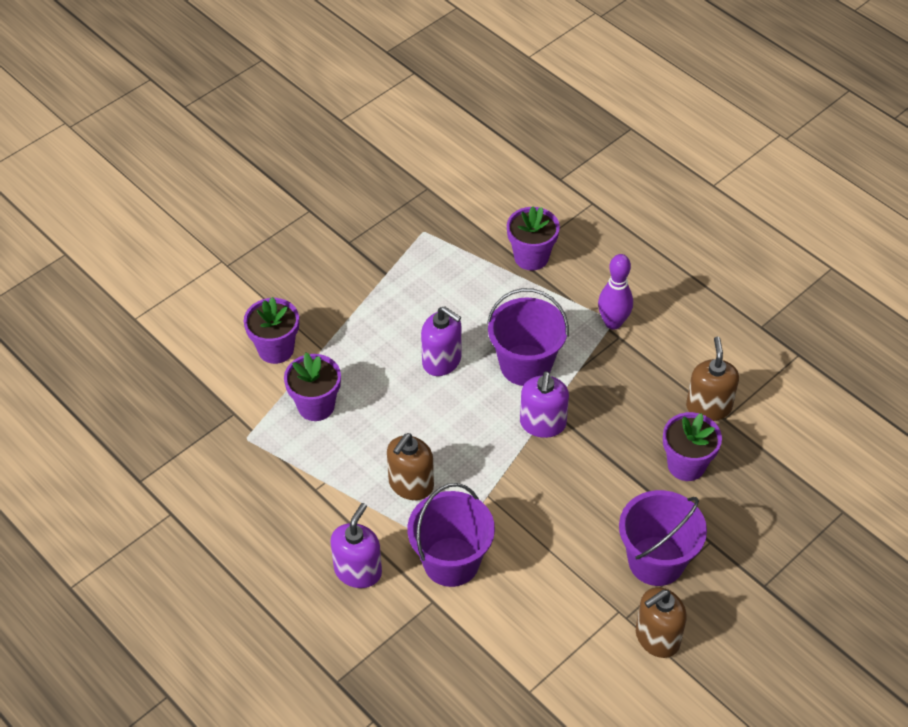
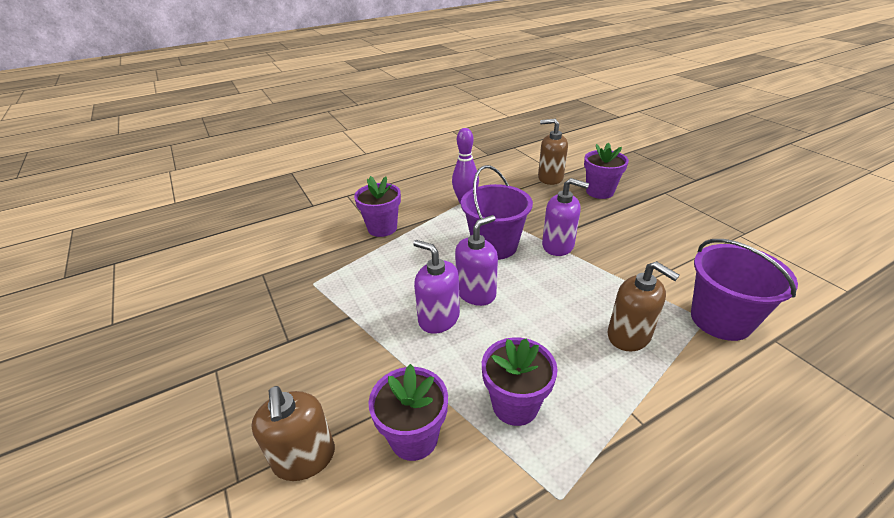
camera: 75 degrees left, 15 degrees down
(358, 571) = (757, 397): purple soap dispenser -> purple soap dispenser (438, 318)
(656, 561) = (687, 214): purple bucket -> none
(657, 637) = (758, 222): brown soap dispenser -> brown soap dispenser (304, 458)

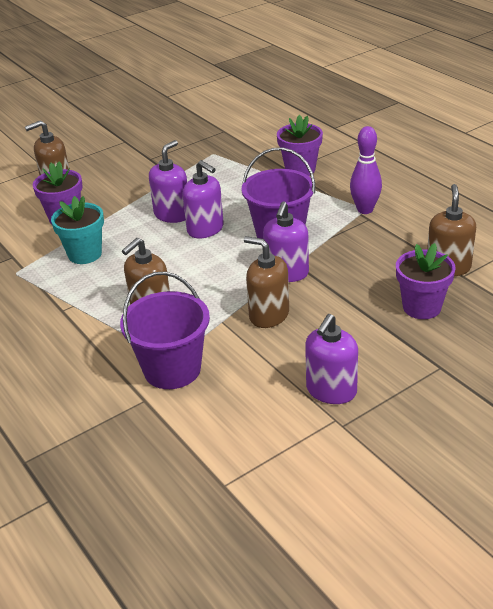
camera: 85 degrees right, 0 degrees up
(515, 405) = (85, 254): purple flower pot -> turquoise flower pot
(622, 258) = (269, 315): none -> brown soap dispenser
(709, 234) = (331, 390): none -> purple soap dispenser

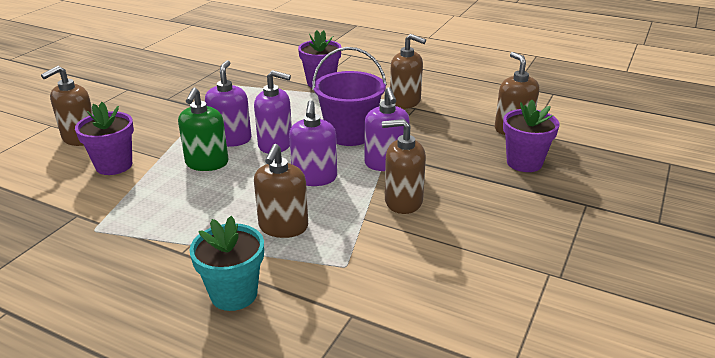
camera: 30 degrees left, 5 degrees down
(85, 254) = (164, 193): turquoise flower pot -> turquoise flower pot (234, 294)
(136, 234) = (207, 163): none -> green soap dispenser
(172, 369) = (354, 276): purple bucket -> none
(331, 390) = (520, 249): purple soap dispenser -> purple soap dispenser (314, 178)
(365, 210) = (405, 102): purple bowling pin -> brown soap dispenser

